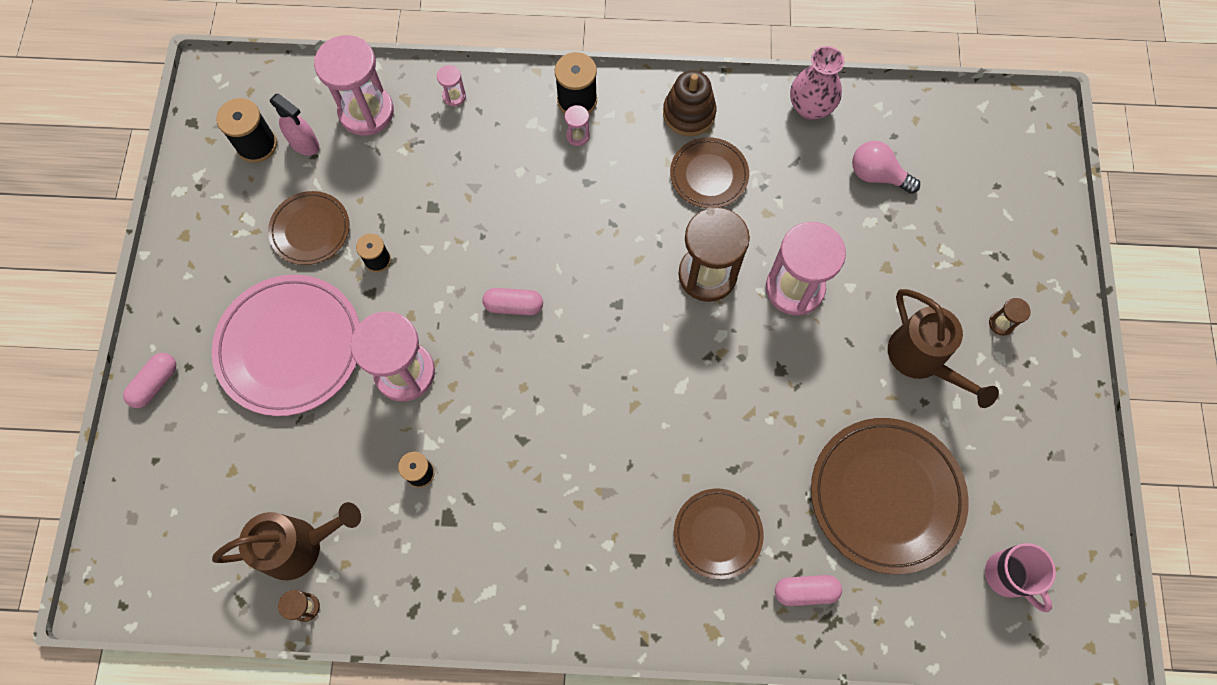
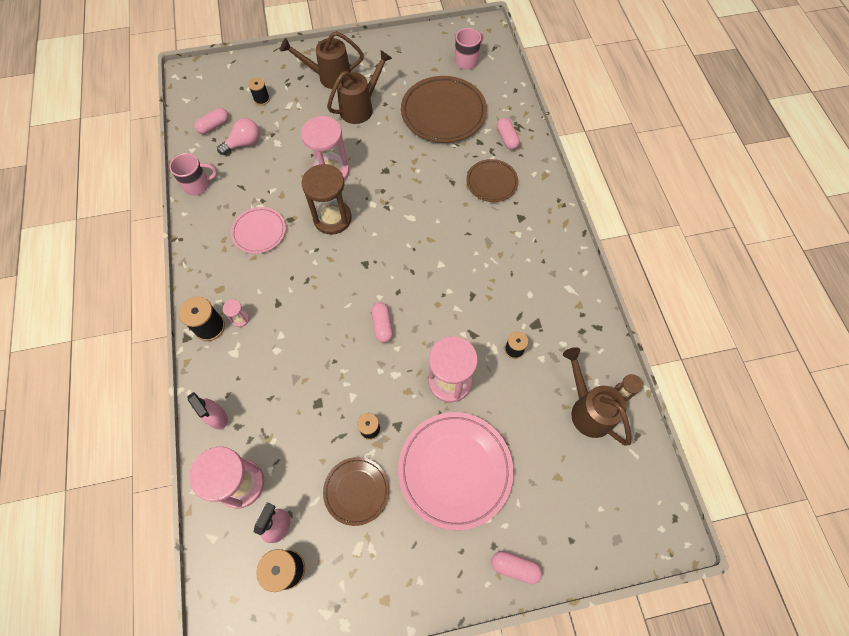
camera: 105 degrees left, 5 degrees down
(454, 96) = (217, 417): pink hourglass -> pink spray bottle
(689, 113) = (212, 253): brown stacking toy -> none
(709, 175) = (259, 232): brown plate -> pink plate
(810, 107) = (198, 185): pink vase -> pink mug
(877, 175) = (244, 143): pink light bulb -> pink light bulb turned 135 degrees counterclockwise
(920, 139) = (214, 126): none -> pink capsule
(966, 212) = (262, 99): none -> black spool
(1001, 324) = (329, 77): brown hourglass -> brown watering can

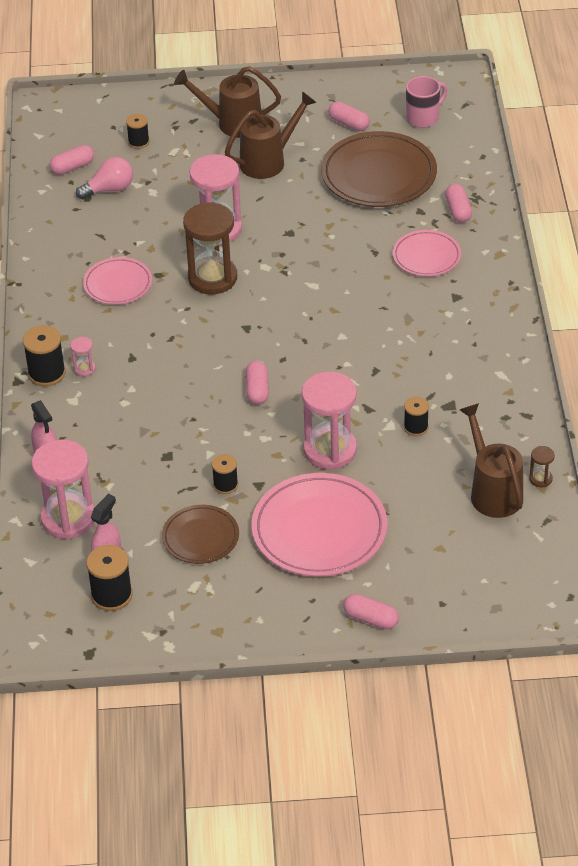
camera: 10 degrees right, 20 degrees down
(198, 185) = (46, 229): pink mug -> none
(414, 70) = (349, 123): none -> pink capsule
(491, 182) = (426, 256): brown plate -> pink plate

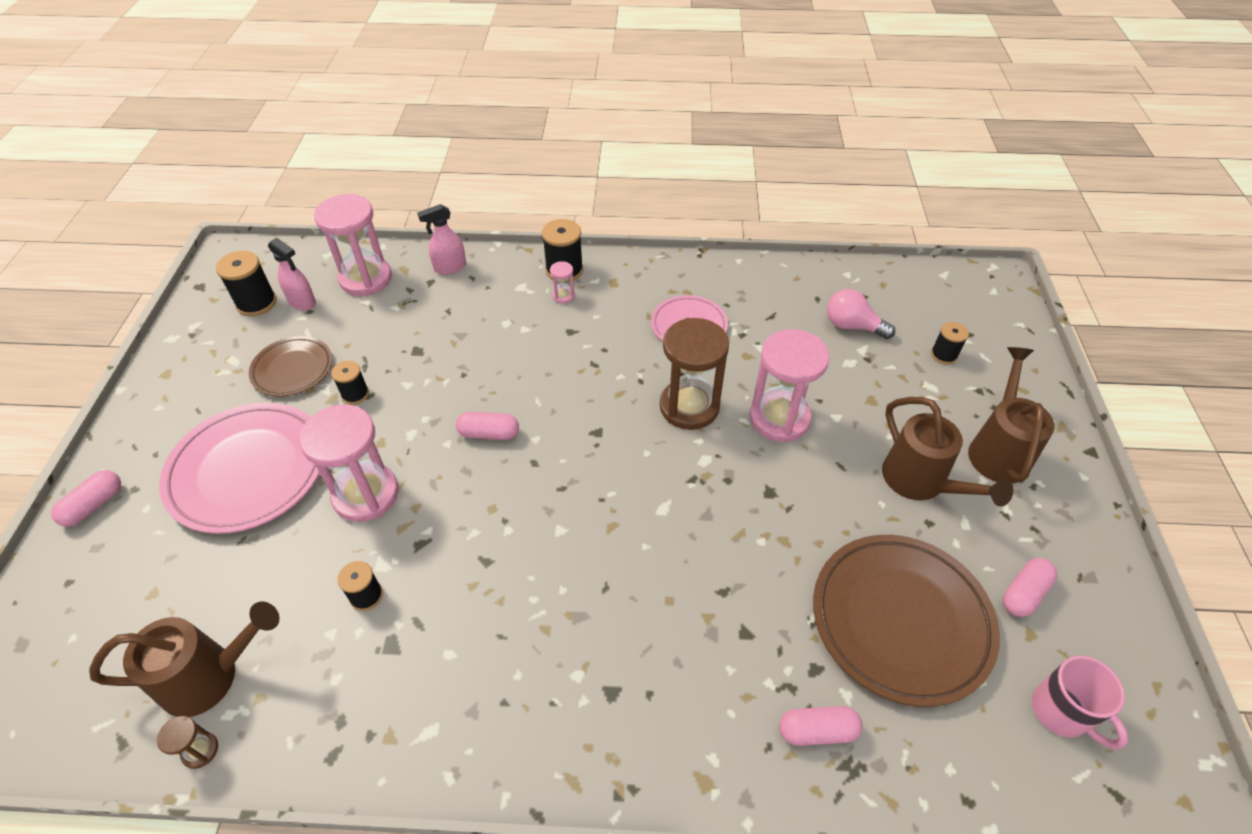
camera: 95 degrees right, 5 degrees up
(72, 167) = (890, 298): pink capsule -> none
(109, 189) = (852, 326): pink light bulb -> pink light bulb turned 135 degrees clockwise
(426, 256) = (707, 662): pink plate -> none

